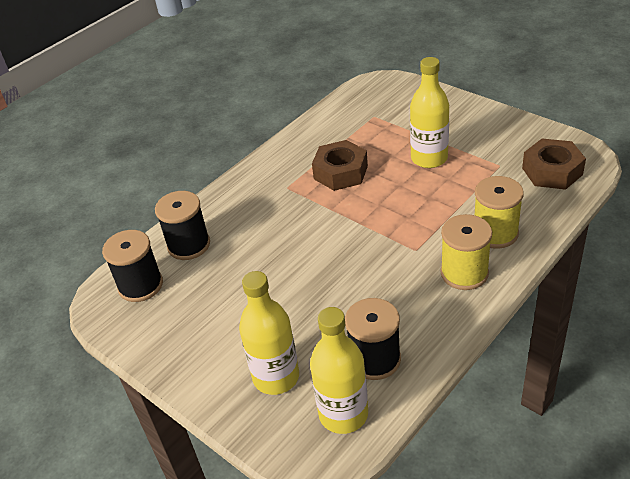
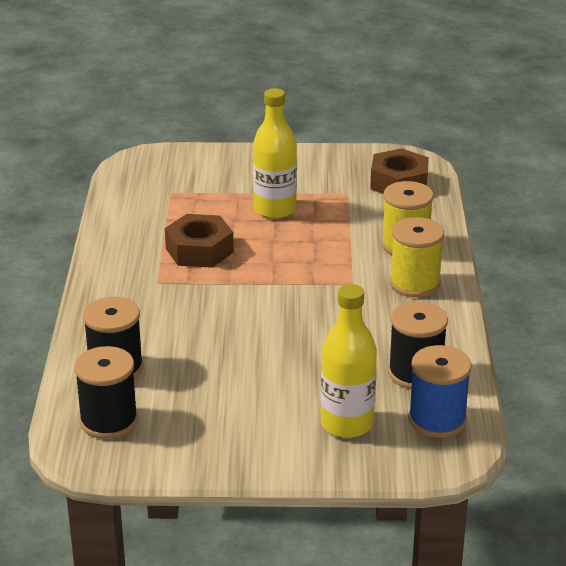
camera: 45 degrees left, 10 degrees down
(343, 414) = (437, 420): yellow bottle -> blue spool

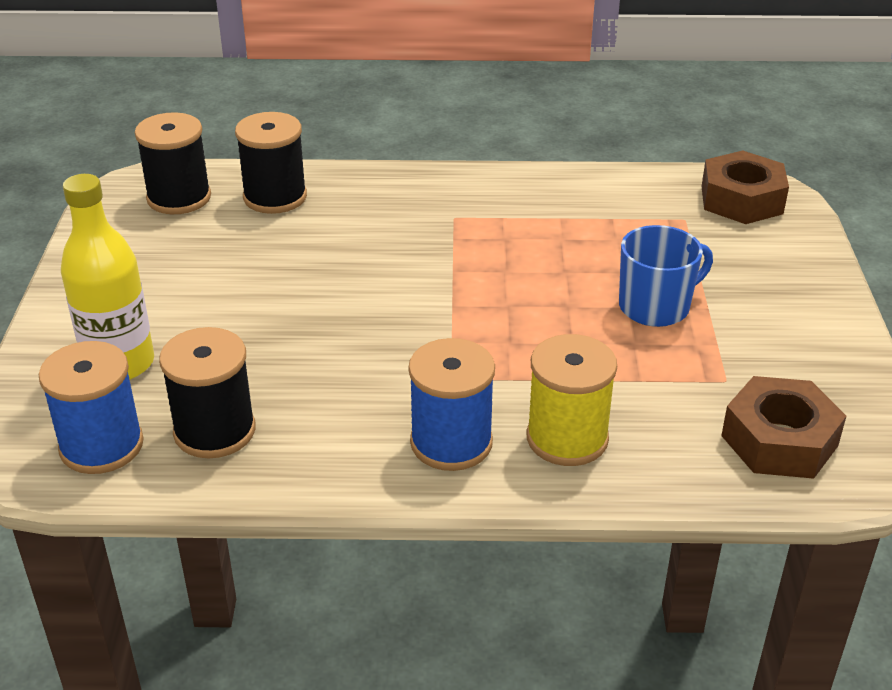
camera: 90 degrees right, 5 degrees up
(199, 250) = (533, 244): brown nut -> brown nut (741, 200)
(275, 209) = (655, 306): yellow bottle -> blue mug
(415, 283) = (451, 443): yellow spool -> blue spool

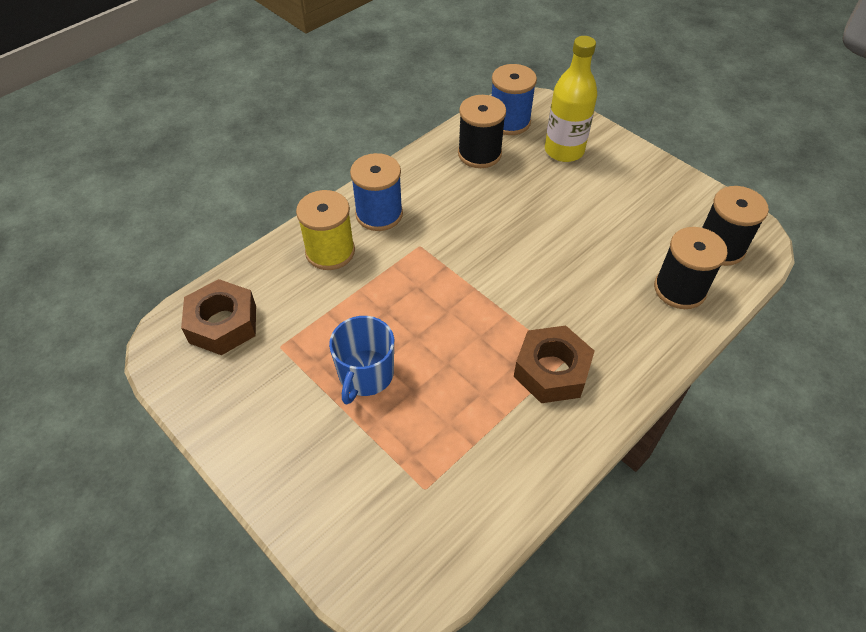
camera: 135 degrees right, 15 degrees up
(741, 200) = (404, 556): brown nut -> brown nut (551, 371)

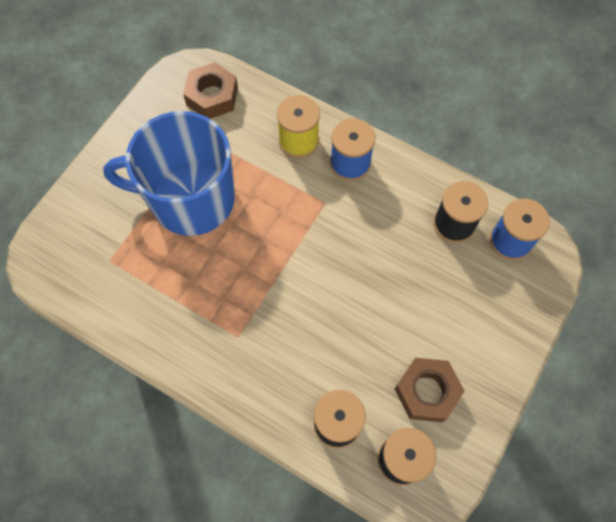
camera: 75 degrees right, 15 degrees up
(365, 375) = (190, 199): blue mug -> blue mug, size x2.04
(551, 371) = (223, 327): brown nut -> brown nut (427, 392)
(564, 151) = (487, 298): yellow bottle -> none

